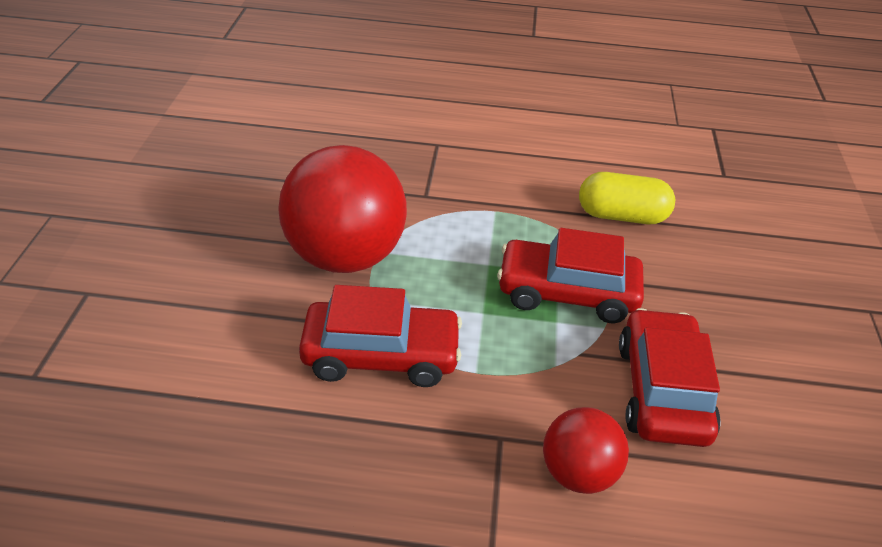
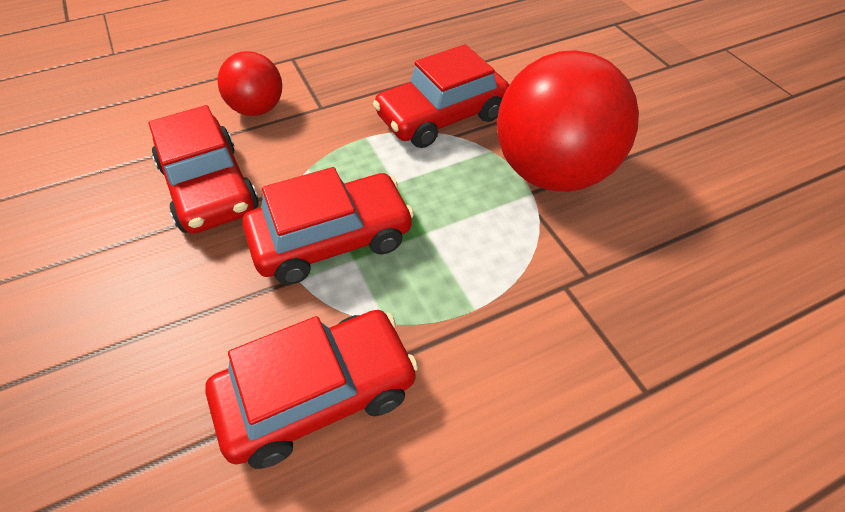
camera: 150 degrees right, 10 degrees up
(622, 216) = (318, 395): yellow capsule -> red car

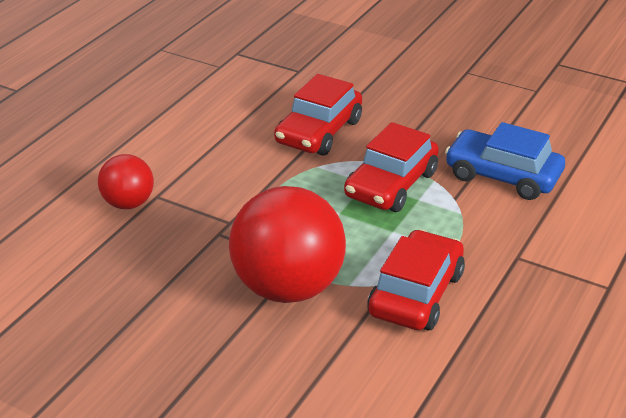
camera: 145 degrees right, 15 degrees down
(209, 188) = (503, 176): red car -> blue car
(257, 109) = (558, 233): red ball -> red ball (128, 203)

